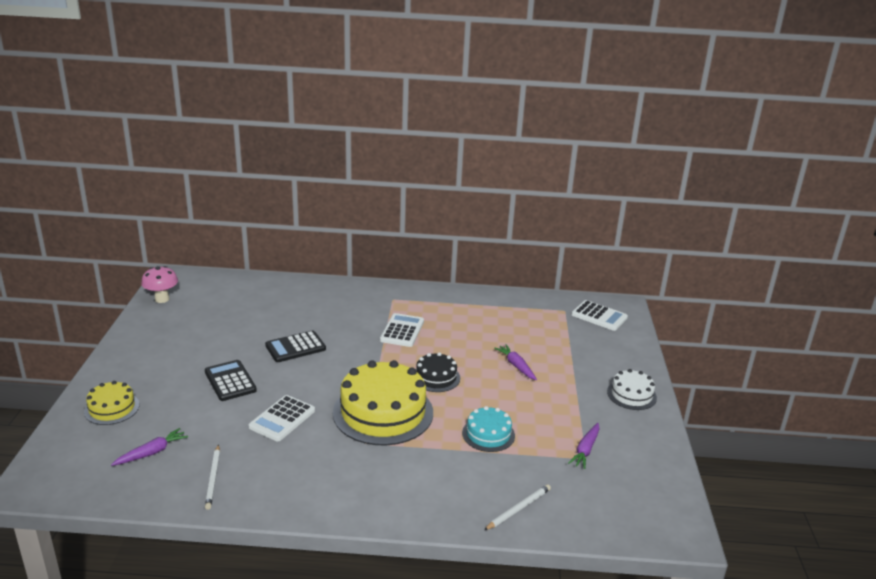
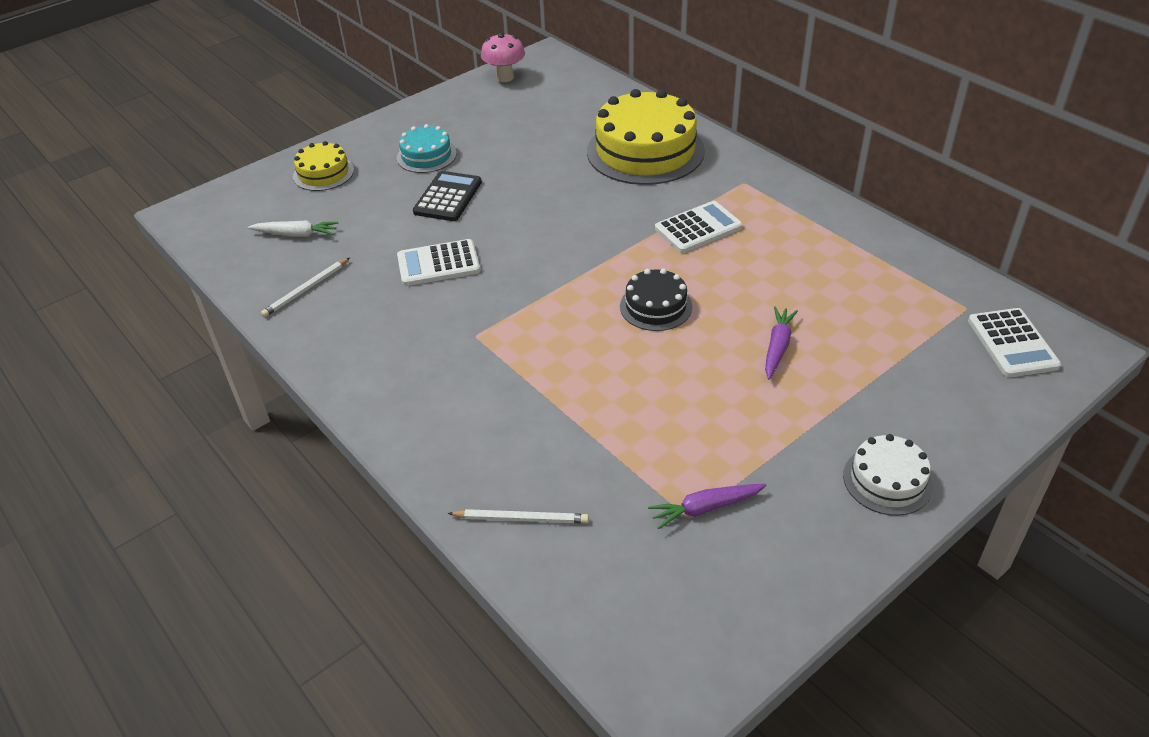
camera: 50 degrees right, 15 degrees up
(151, 453) = (296, 234): purple carrot -> white carrot
(295, 347) = (556, 191): black calculator -> none
(383, 412) = (540, 314): yellow cake -> yellow cake (645, 151)
(488, 434) = (616, 410): turquoise cake -> turquoise cake (426, 156)

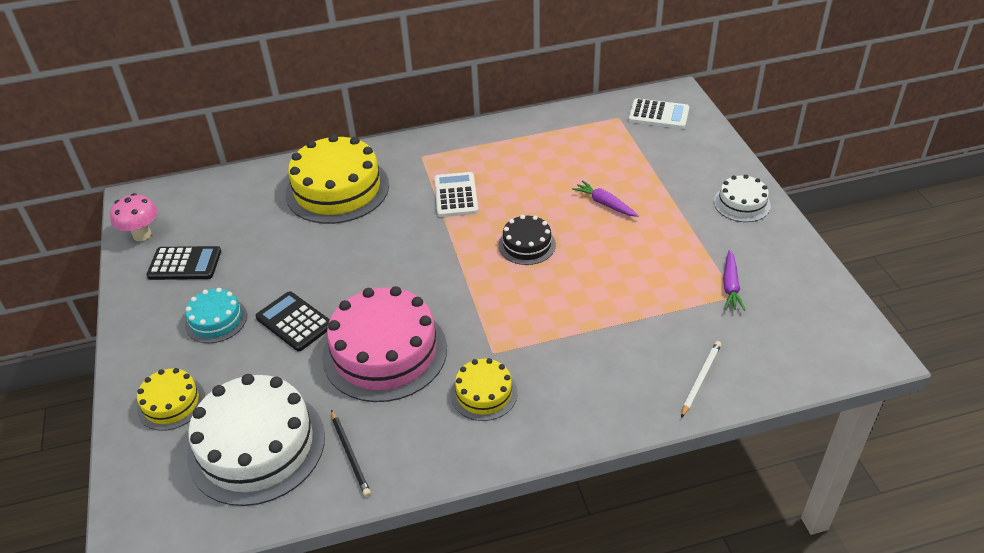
camera: 65 degrees left, 0 degrees up
(296, 234) = (257, 446): white carrot -> white cake
(306, 289) = (350, 454): white pencil -> black pencil
(416, 347) = (484, 393): none -> yellow cake
(438, 264) = (385, 352): white calculator -> pink cake
(484, 112) = (185, 264): none -> black calculator

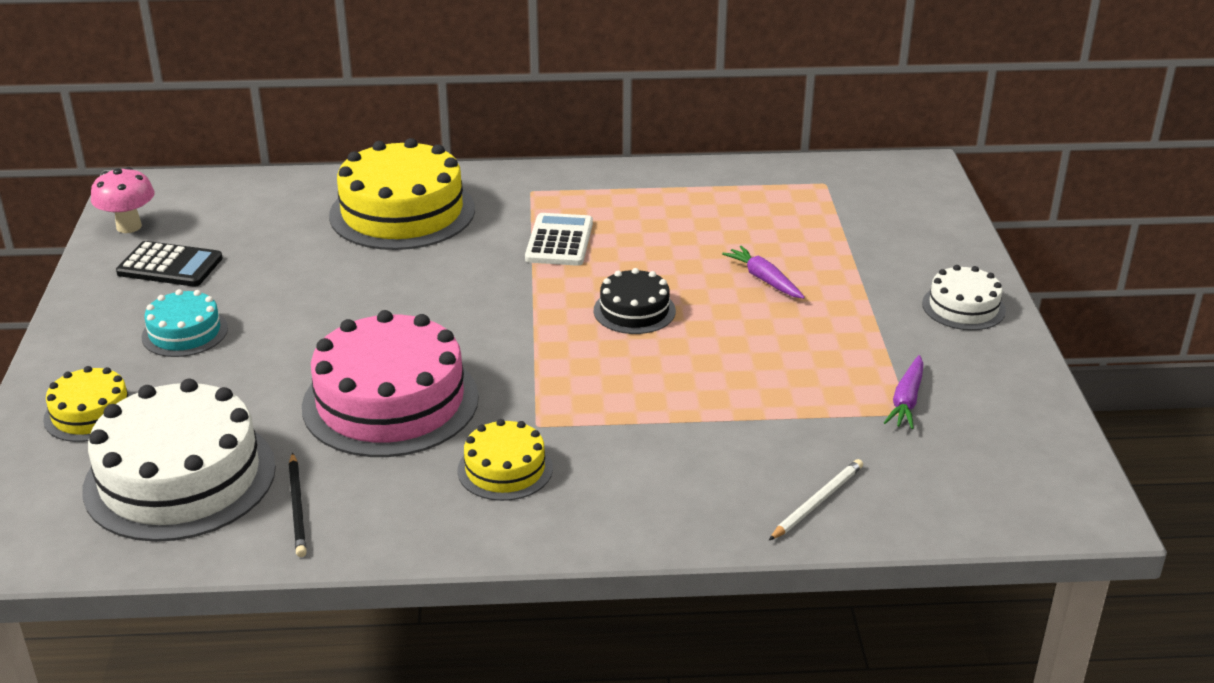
camera: 10 degrees right, 10 degrees down
(294, 322) = (285, 350): black calculator -> none
(658, 115) = (884, 187): white calculator -> none

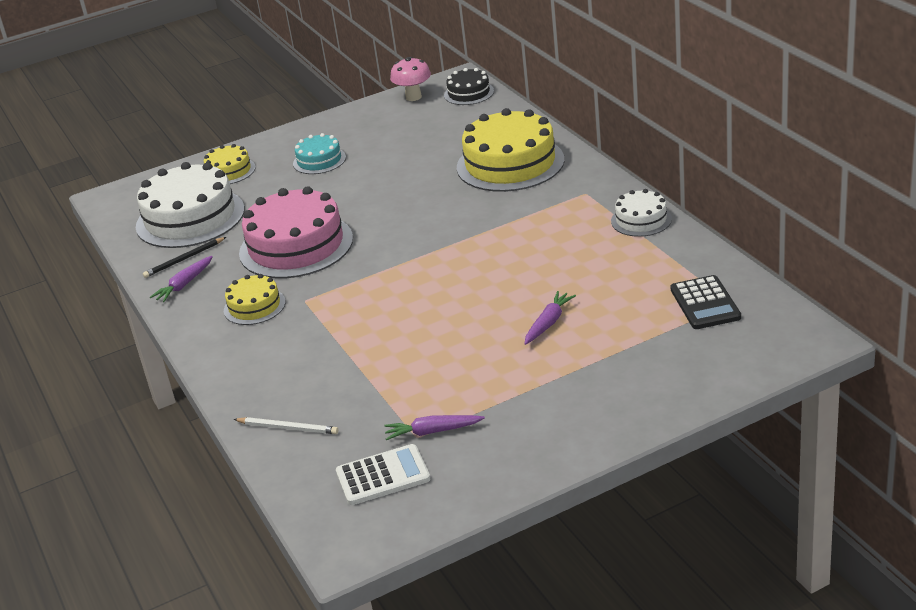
camera: 70 degrees right, 0 degrees up
(170, 266) = (382, 126): black calculator -> black calculator (705, 303)
(371, 521) = (184, 284): none -> purple carrot
(559, 241) = (526, 228): white calculator -> white calculator (383, 476)
(634, 310) = (461, 287): black cake -> black cake (469, 93)
(963, 307) = (589, 424): white cake -> white cake (641, 220)

